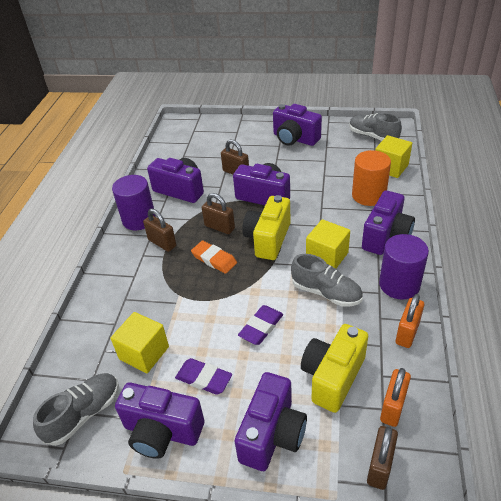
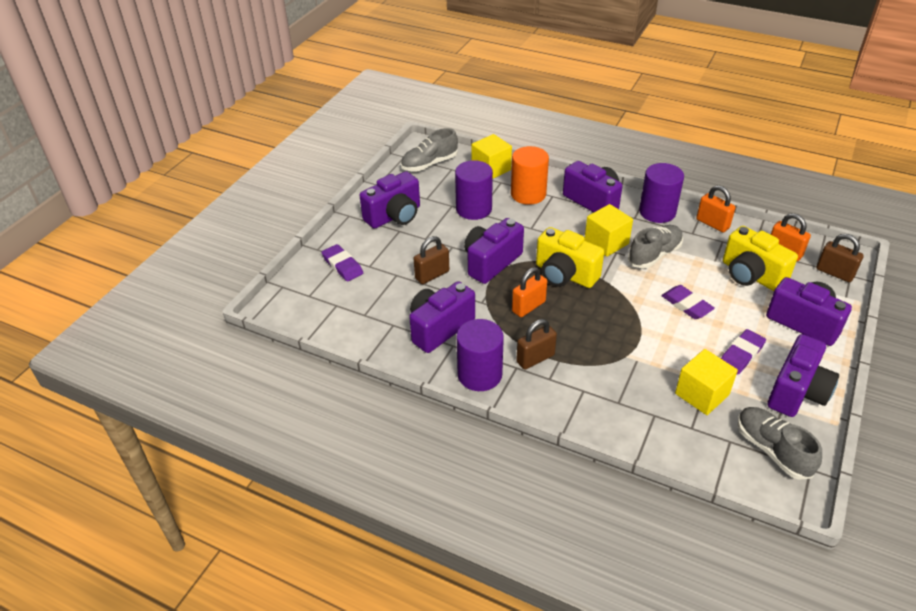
camera: 75 degrees left, 0 degrees up
(214, 259) = (580, 320): orange eraser -> none
(219, 227) = (528, 306): brown padlock -> orange padlock
(228, 134) = (342, 265): none -> purple eraser
(327, 172) = (474, 209): none -> purple cylinder

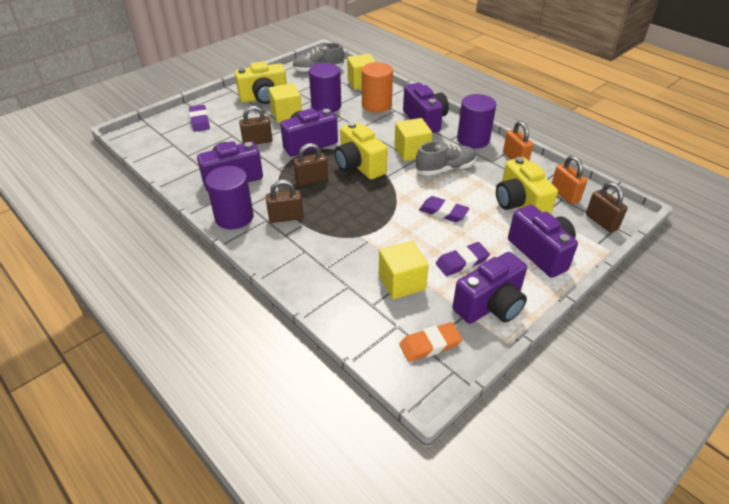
camera: 20 degrees right, 0 degrees up
(394, 216) = (264, 98): purple camera -> yellow camera
(437, 231) = (286, 114): none -> yellow cube
(528, 306) = (311, 180): orange padlock -> brown padlock
(686, 305) = (443, 212): purple eraser -> purple eraser turned 45 degrees counterclockwise
(772, 450) = (430, 344): grey shoe -> orange eraser

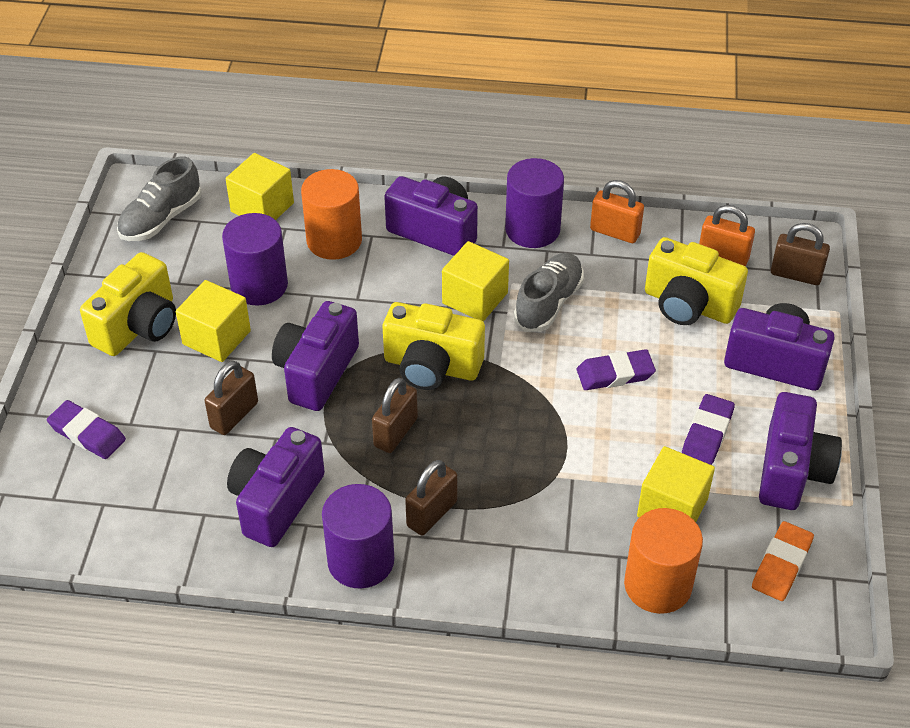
camera: 40 degrees left, 5 degrees up
(351, 310) = (657, 585): none -> orange cylinder

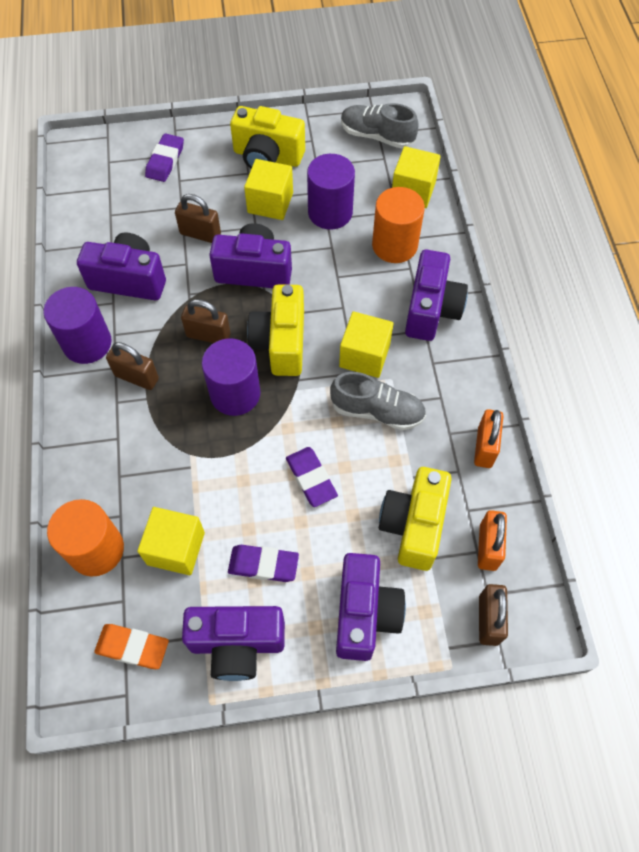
camera: 75 degrees right, 15 degrees up
(532, 229) = (462, 380): purple cylinder -> purple cylinder (235, 394)

